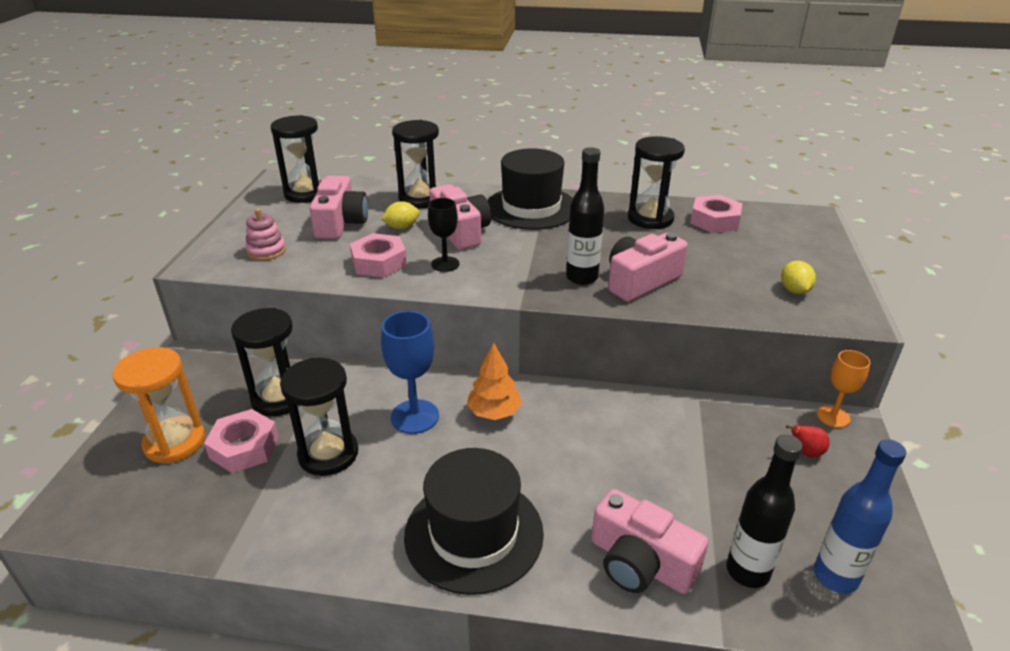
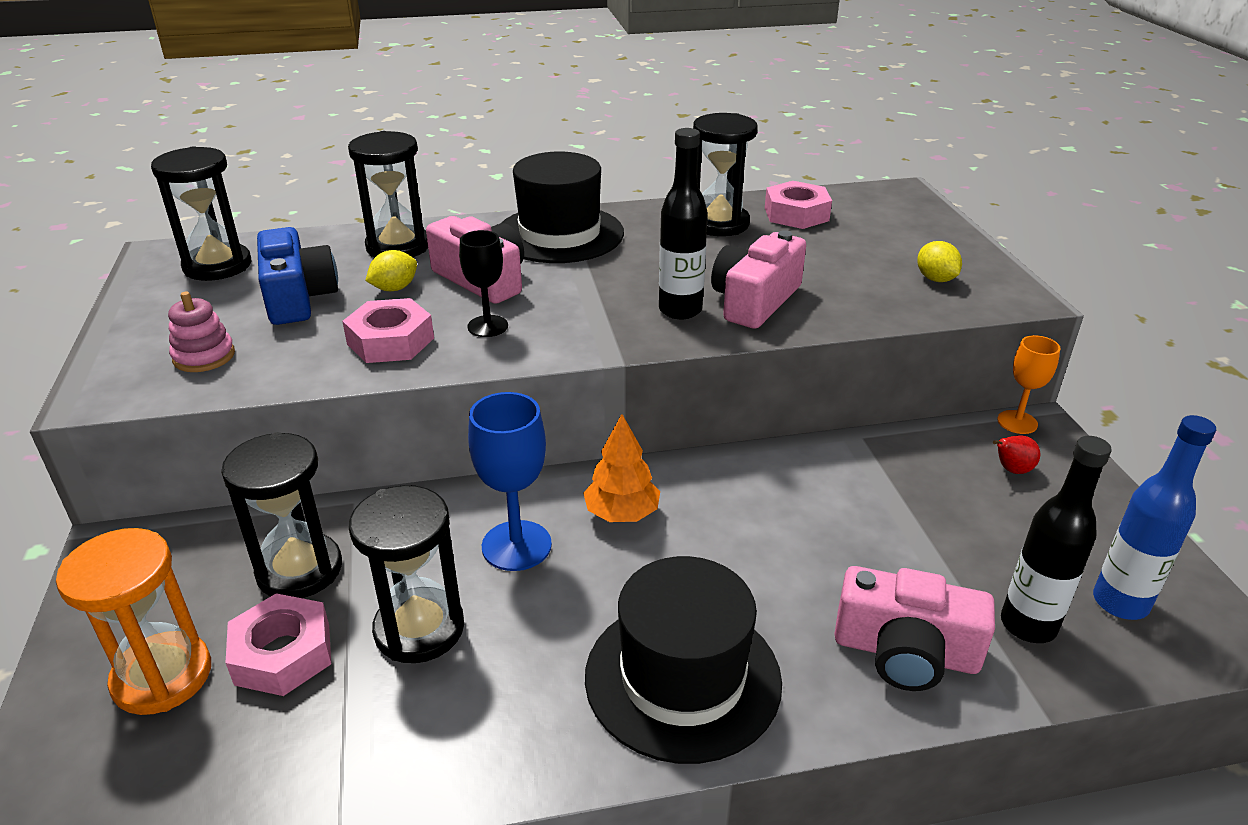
camera: 20 degrees left, 0 degrees up
(340, 223) = (298, 297): pink camera -> blue camera

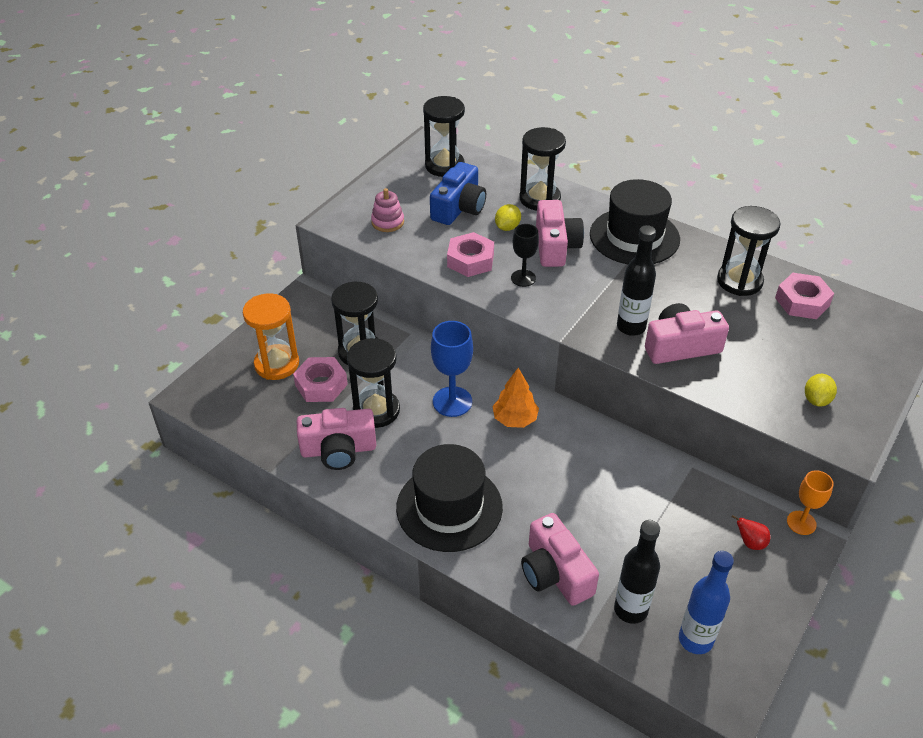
camera: 45 degrees right, 10 degrees up
(394, 288) = (507, 227): yellow lemon -> yellow lemon turned 60 degrees counterclockwise
(423, 726) = (338, 450): none -> pink camera

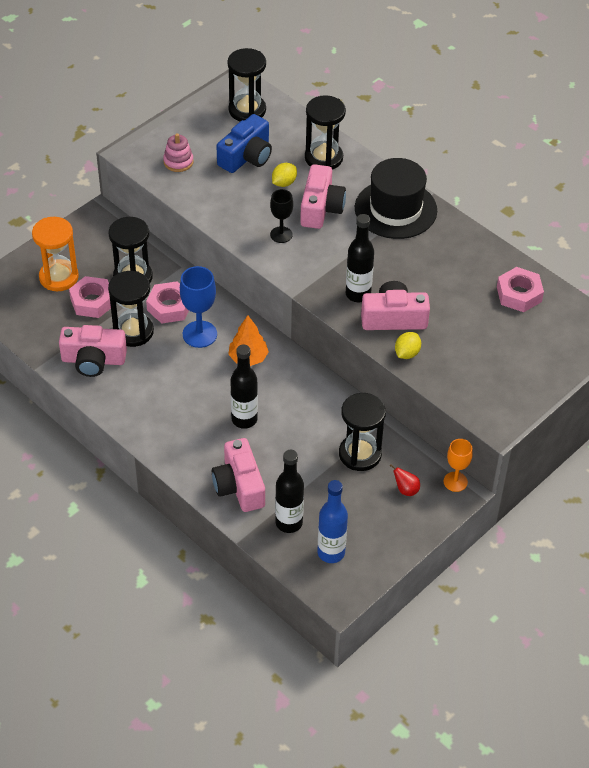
camera: 10 degrees right, 5 degrees up
(449, 507) = (171, 421): black hat -> none
(470, 260) = (240, 210): pink nut -> pink nut (169, 307)
(534, 490) = (244, 419): none -> black bottle
(739, 281) = (472, 266): black hourglass -> black hourglass (360, 454)
(816, 400) = (488, 382): yellow lemon -> yellow lemon (407, 353)

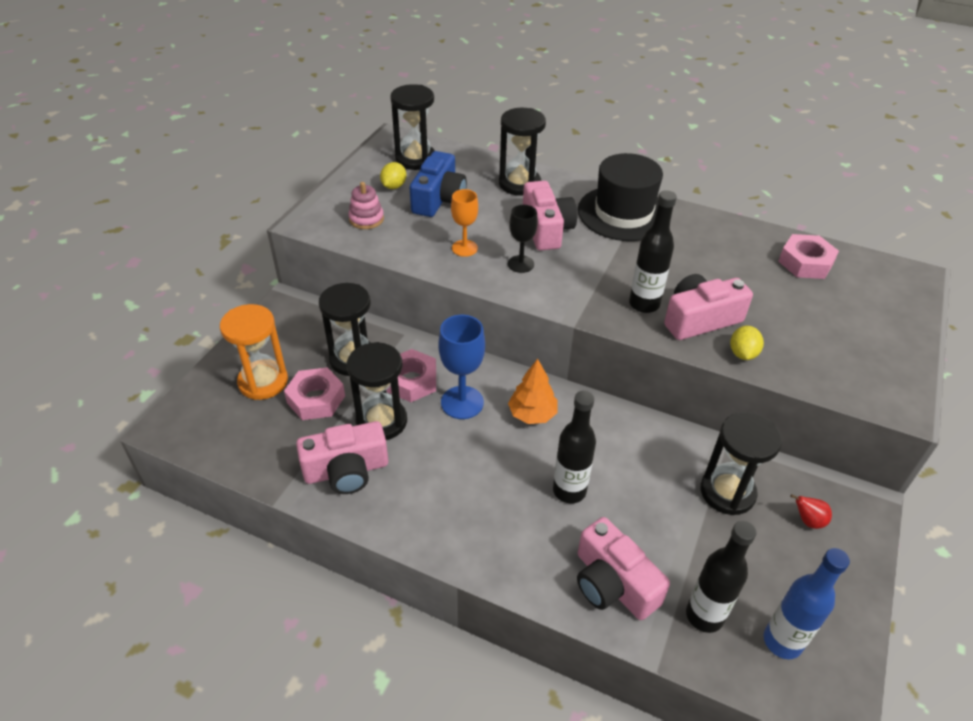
camera: 20 degrees left, 5 degrees down
(284, 183) = (493, 214): yellow lemon -> yellow lemon (394, 186)
(455, 481) = (852, 492): orange goblet -> orange goblet (464, 248)

